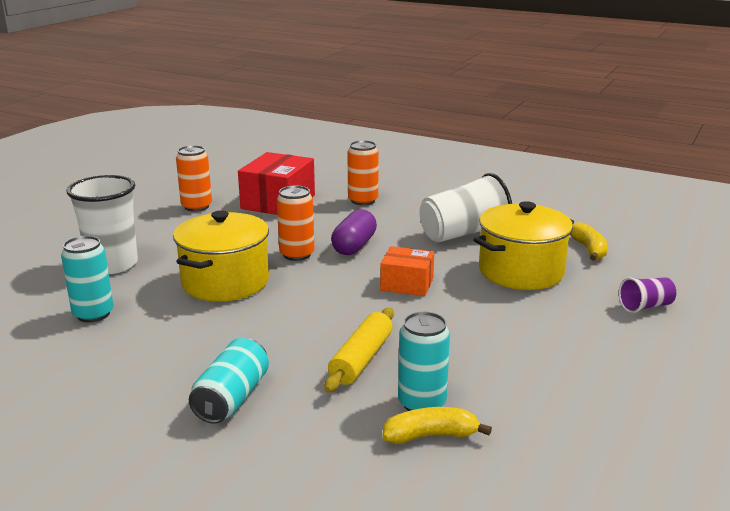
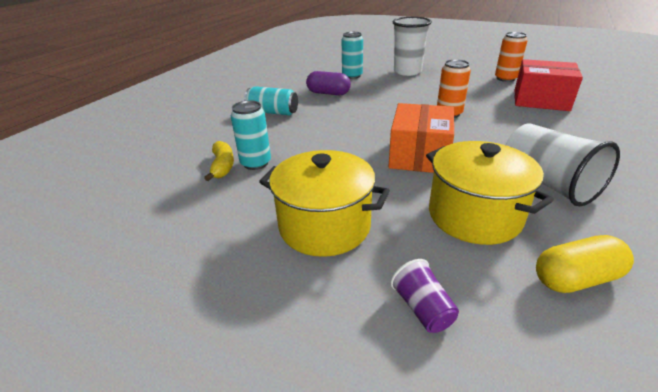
camera: 90 degrees right, 10 degrees up
(225, 282) = (397, 98): yellow pot -> yellow pot (324, 226)
(354, 246) = (477, 132): purple capsule -> purple capsule (328, 93)
(361, 359) = (308, 142): yellow rolling pin -> none
(363, 201) = (582, 131): orange can -> none
(407, 284) = (419, 155): orange box -> orange box, size x1.64
(589, 249) = (576, 278): yellow banana -> yellow capsule

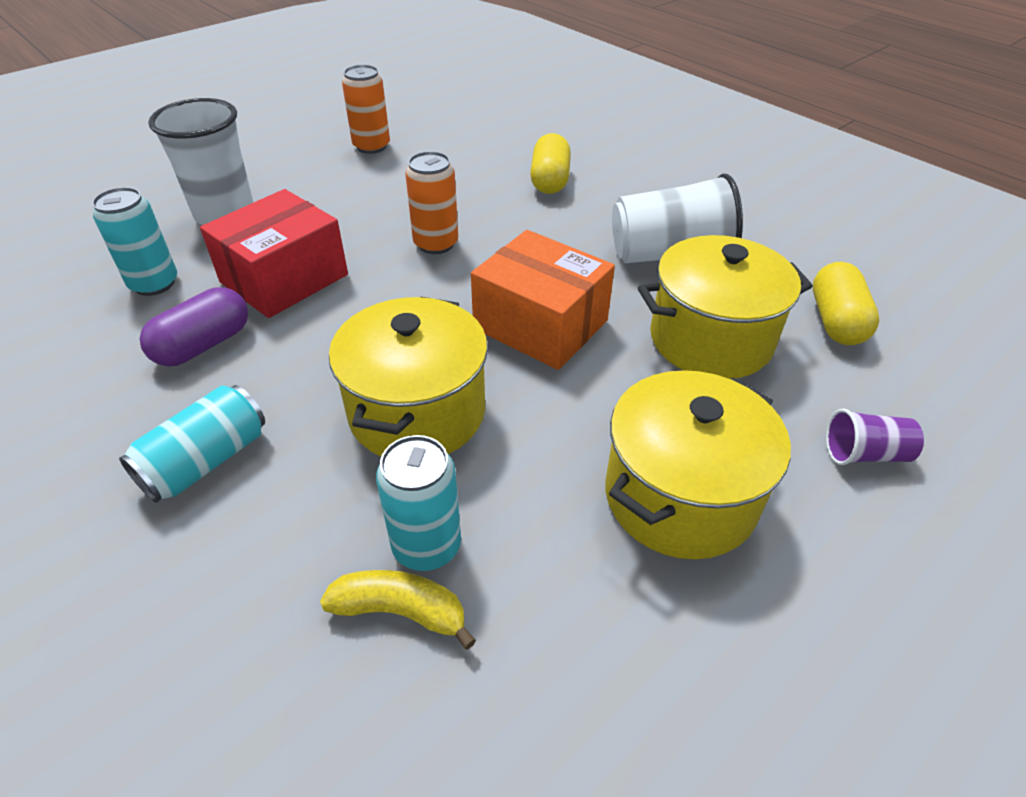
camera: 70 degrees left, 10 degrees up
(327, 141) = (417, 412): none -> yellow pot
(540, 100) = (468, 157): red box -> red box (284, 278)
(560, 126) = (550, 180): none -> yellow capsule

